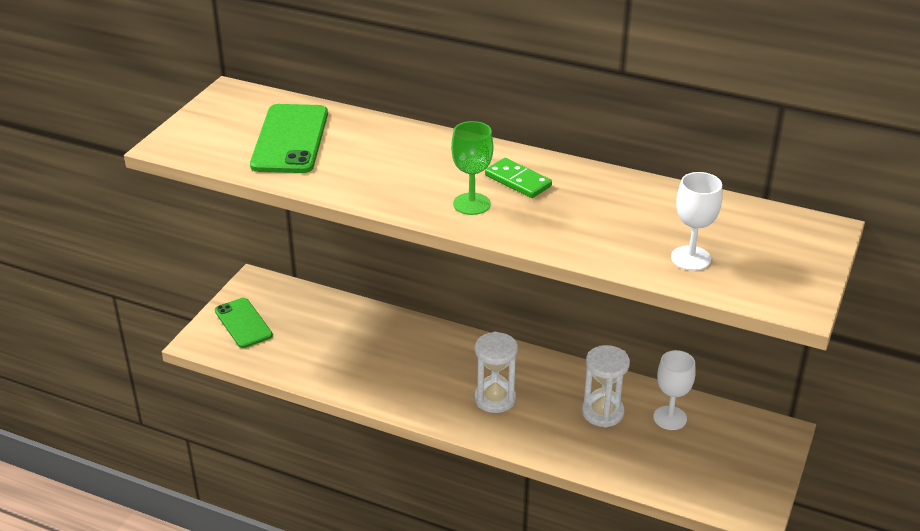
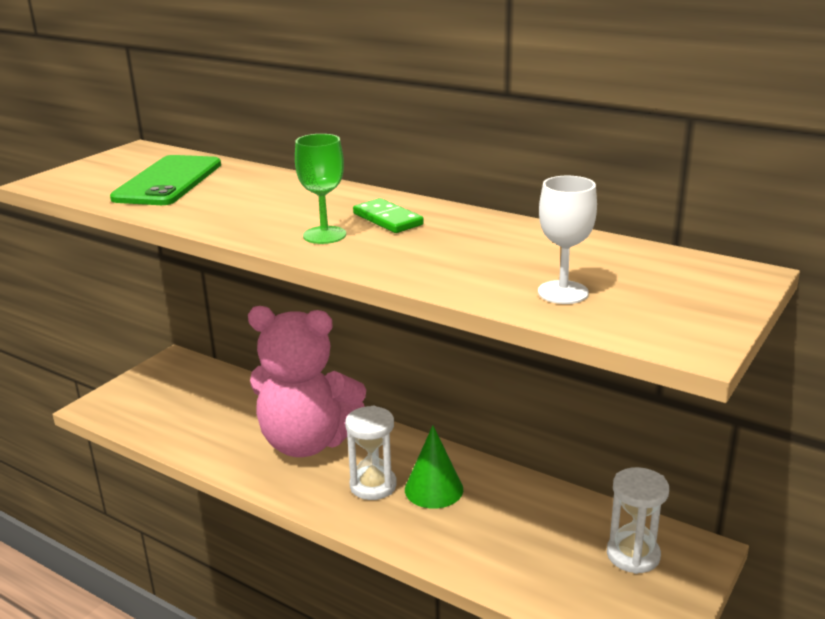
camera: 10 degrees right, 10 degrees down
(243, 323) = (144, 394): green phone -> none
(421, 361) = (307, 442): none -> pink teddy bear
(548, 397) = (434, 489): none -> green cone
(602, 412) = (491, 510): white hourglass -> white hourglass (633, 555)
(670, 418) = (569, 523): white goblet -> none

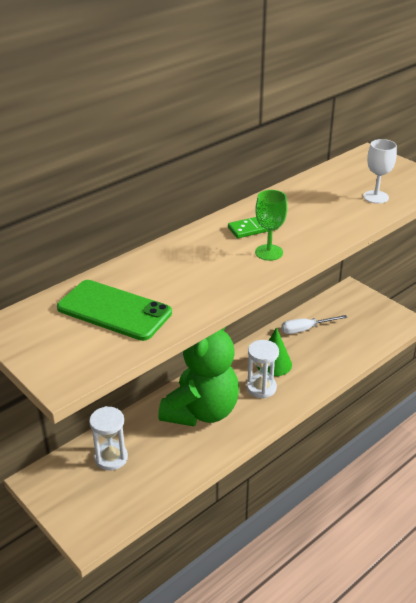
camera: 75 degrees left, 10 degrees up
(307, 442) = (201, 411): pink teddy bear -> green teddy bear
(540, 510) = (305, 329): none -> white screwdriver
(633, 555) = (348, 310): white hourglass -> white hourglass (111, 458)

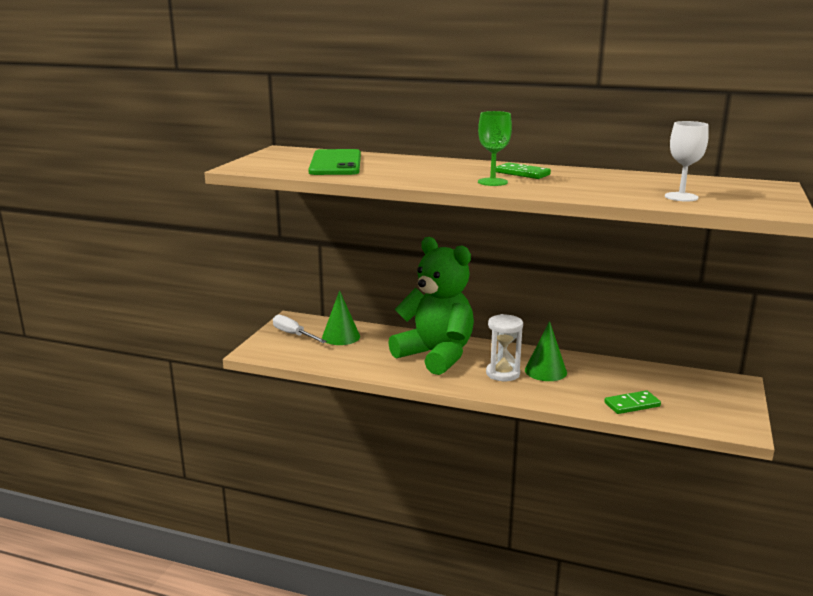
camera: 60 degrees right, 15 degrees down
(111, 458) = (341, 337): white hourglass -> green cone
(201, 411) = (436, 355): green teddy bear -> green teddy bear turned 135 degrees counterclockwise
(305, 329) = (624, 374): white screwdriver -> white screwdriver (293, 334)
(349, 349) = (632, 404): none -> green domino

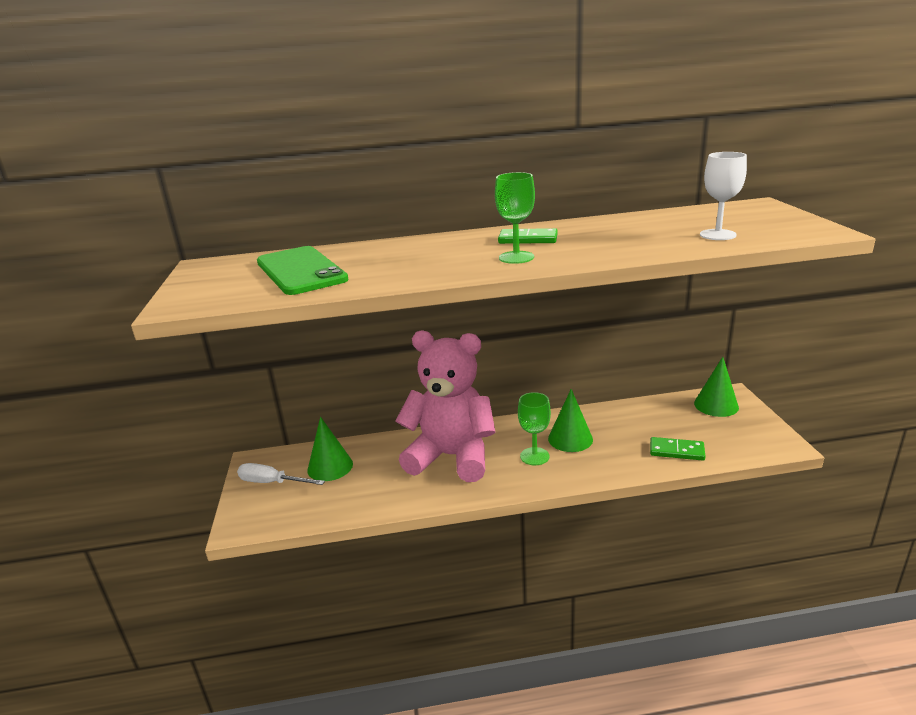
camera: 25 degrees left, 5 degrees up
(436, 355) = (451, 457): green teddy bear -> pink teddy bear
(503, 373) = (534, 456): white hourglass -> green goblet
(632, 404) = (676, 451): green domino -> green domino turned 60 degrees clockwise
(712, 385) = (716, 405): none -> green cone

